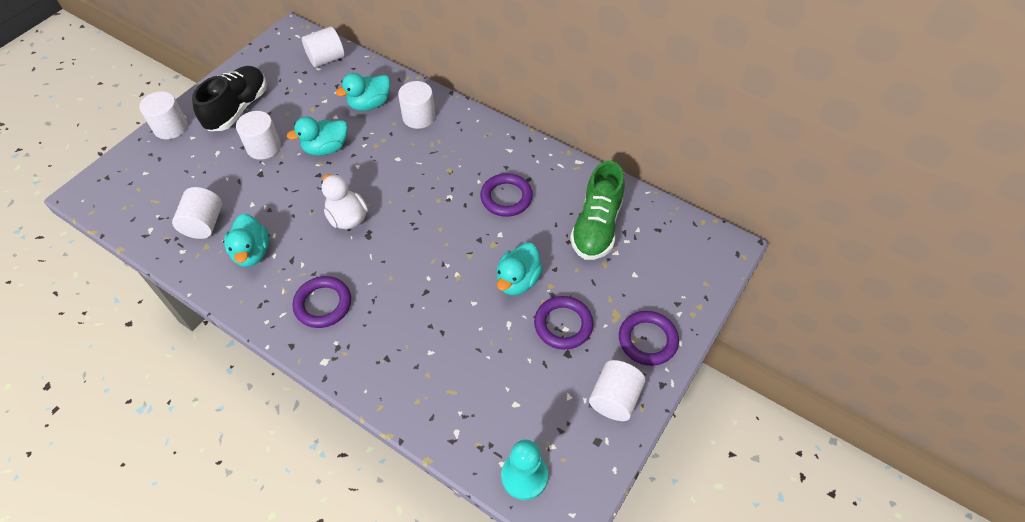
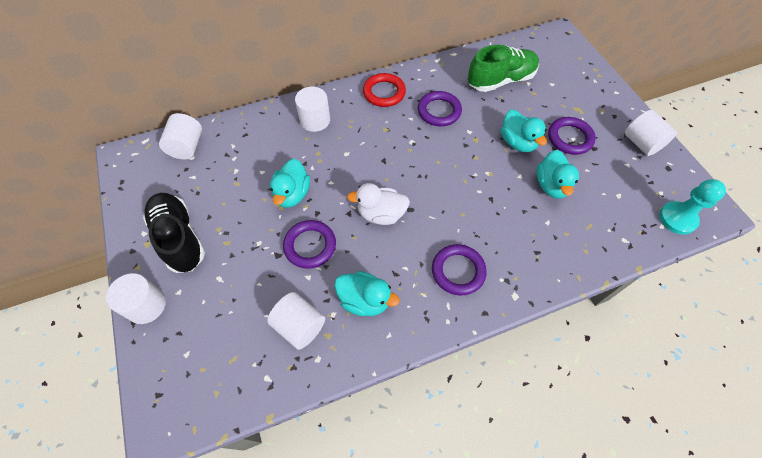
camera: 55 degrees left, 5 degrees up
(263, 147) = (248, 238): white cylinder -> none
(369, 104) = (270, 143): turquoise duck -> turquoise duck (551, 185)
(494, 145) = (384, 92): none -> red ring
(596, 227) = (501, 80): green shoe -> green shoe turned 75 degrees counterclockwise
(647, 340) = (606, 105): purple ring -> purple ring (310, 246)

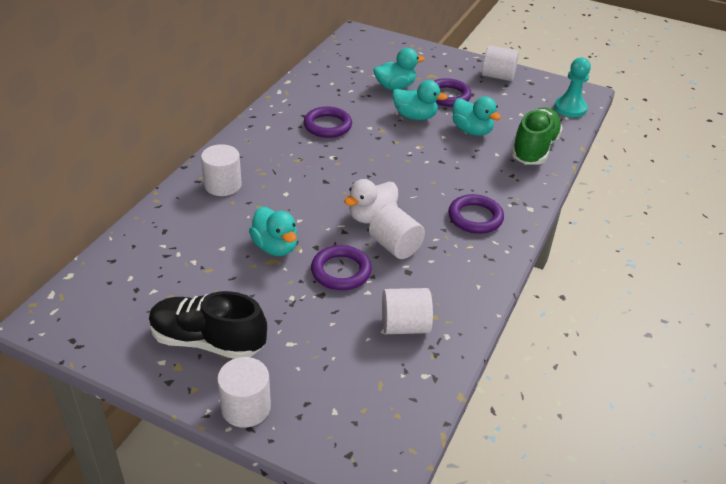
camera: 45 degrees left, 20 degrees down
(187, 147) = (112, 272): white cylinder -> white cylinder (395, 246)
(364, 300) = (432, 277): turquoise duck -> turquoise duck (395, 87)
(384, 92) = (262, 135): red ring -> none
(501, 80) = (351, 82): green shoe -> green shoe (534, 148)

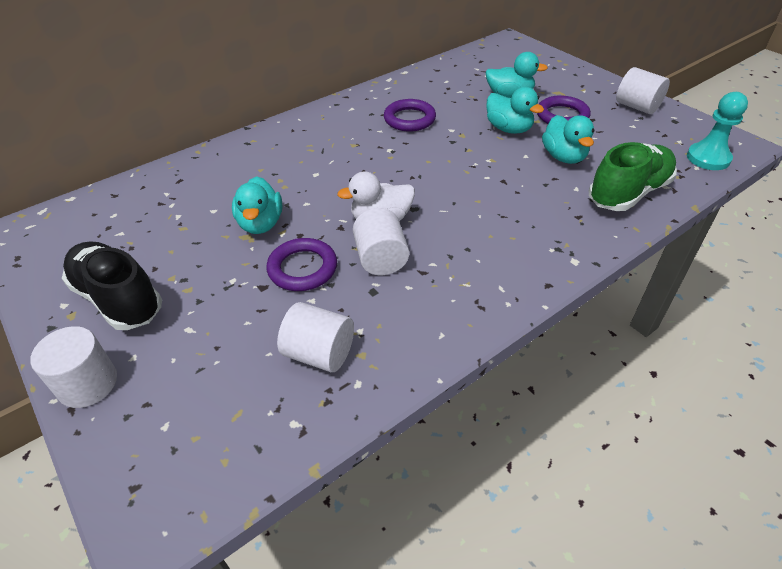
camera: 30 degrees right, 5 degrees up
(223, 185) = (265, 152): white cylinder -> none
(475, 217) = (497, 253): purple ring -> none

